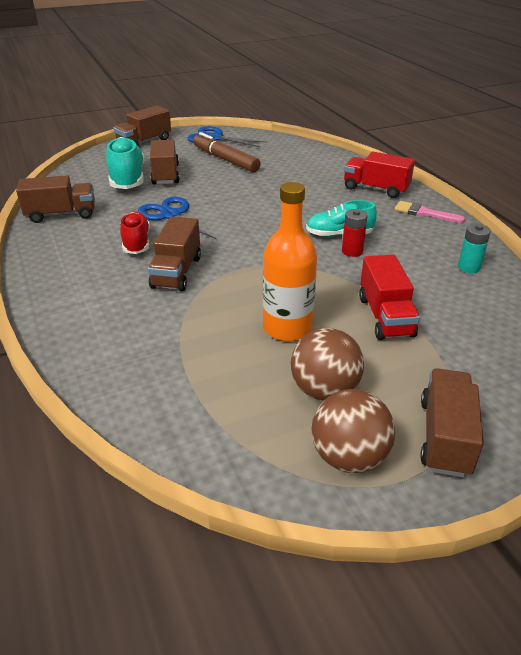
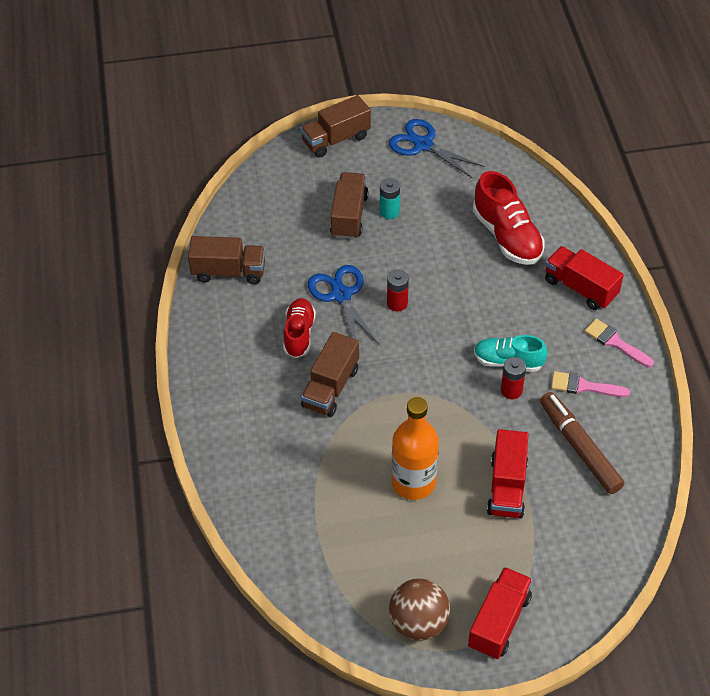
camera: 15 degrees right, 15 degrees up
(127, 179) = (305, 216): turquoise shoe -> none
(223, 214) = (397, 303): none -> red battery
(225, 160) = (424, 196): brown marker -> brown marker (579, 447)
(301, 171) = (507, 236): none -> red shoe
(324, 390) = (422, 557): brown ball -> none
(415, 240) = (584, 386): none -> pink brush
(445, 437) = (499, 622): brown truck -> red truck
(469, 267) = (619, 438): turquoise battery -> turquoise battery (389, 212)

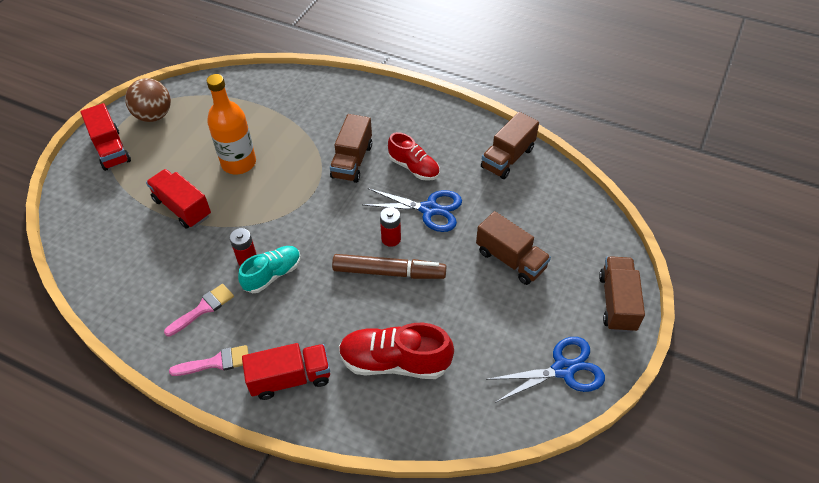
camera: 125 degrees right, 0 degrees up
(330, 387) = (352, 161): brown truck -> brown truck turned 135 degrees counterclockwise
(389, 212) = (493, 290): turquoise battery -> none
(579, 447) = (162, 268): brown marker -> brown marker (389, 272)

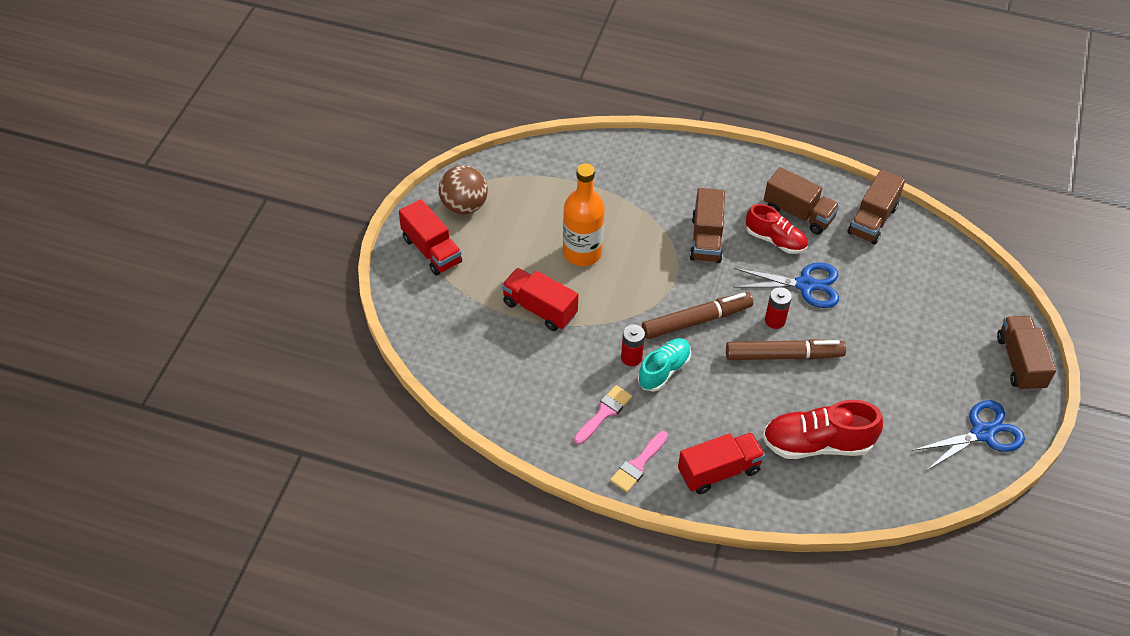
camera: 10 degrees left, 0 degrees up
(216, 362) = (638, 464): pink brush -> pink brush turned 150 degrees clockwise
(318, 232) = (696, 321): none -> brown marker
(510, 259) = (904, 330): brown truck -> brown truck (798, 213)

